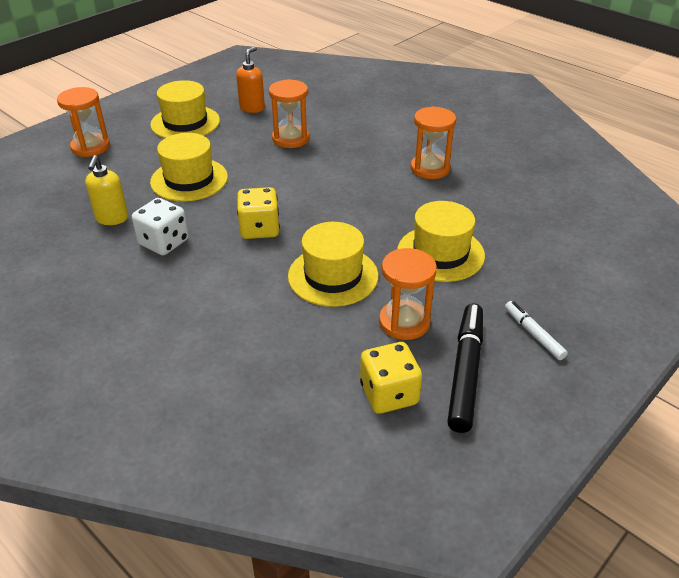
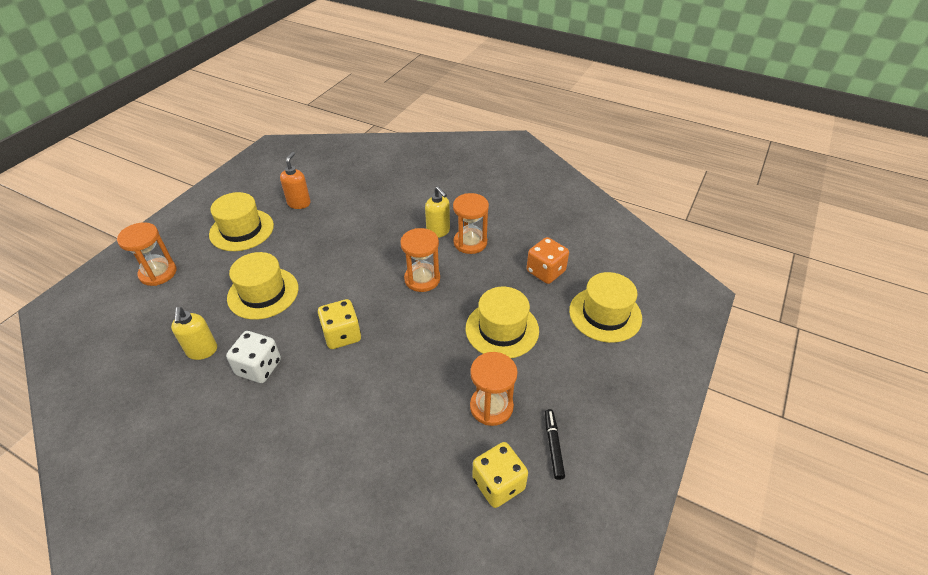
camera: 15 degrees left, 5 degrees up
(290, 139) = (343, 231): orange hourglass -> orange hourglass (422, 279)
(333, 276) = (419, 372): yellow hat -> yellow hat (605, 314)
(396, 153) = (438, 231): none -> yellow soap dispenser
(465, 372) = (553, 446): black marker -> black marker, size x0.55
(511, 208) = (545, 271): none -> orange dice
(533, 334) = (595, 395): white marker -> none

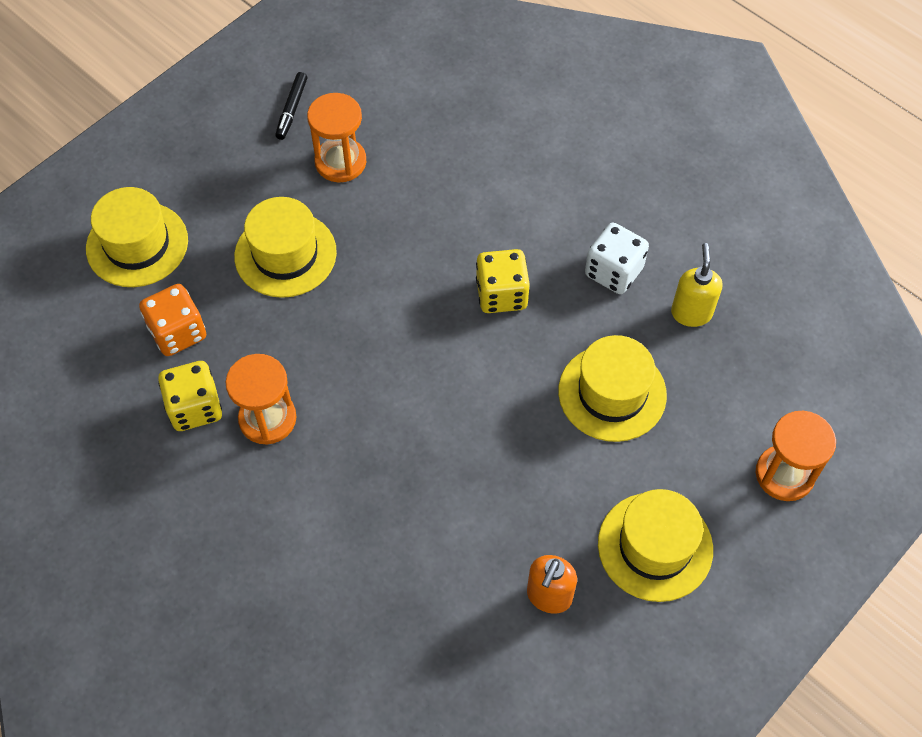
camera: 165 degrees left, 15 degrees up
(422, 279) = (367, 362): orange hourglass -> none
(438, 231) = (311, 457): yellow soap dispenser -> none
(498, 484) = (364, 89): yellow dice -> yellow dice (195, 407)

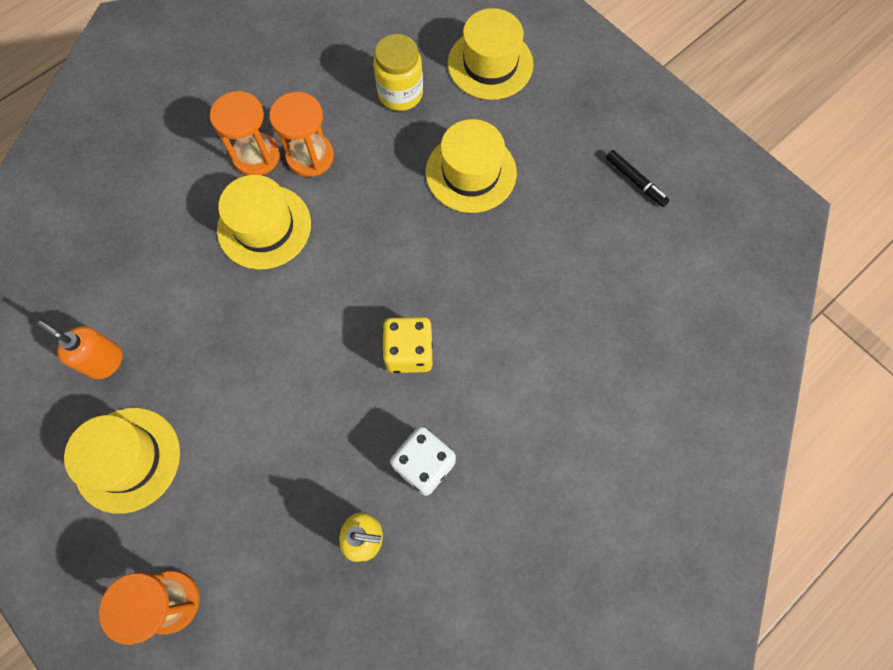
camera: 95 degrees right, 10 degrees up
(178, 332) = (400, 94): orange dice -> yellow jar
(195, 407) = (329, 106): yellow dice -> none
(292, 109) = (635, 181): black marker -> black marker turned 150 degrees counterclockwise
(340, 162) = (572, 220): orange hourglass -> orange hourglass (256, 156)
(612, 393) = (288, 443): yellow hat -> yellow hat (264, 227)

